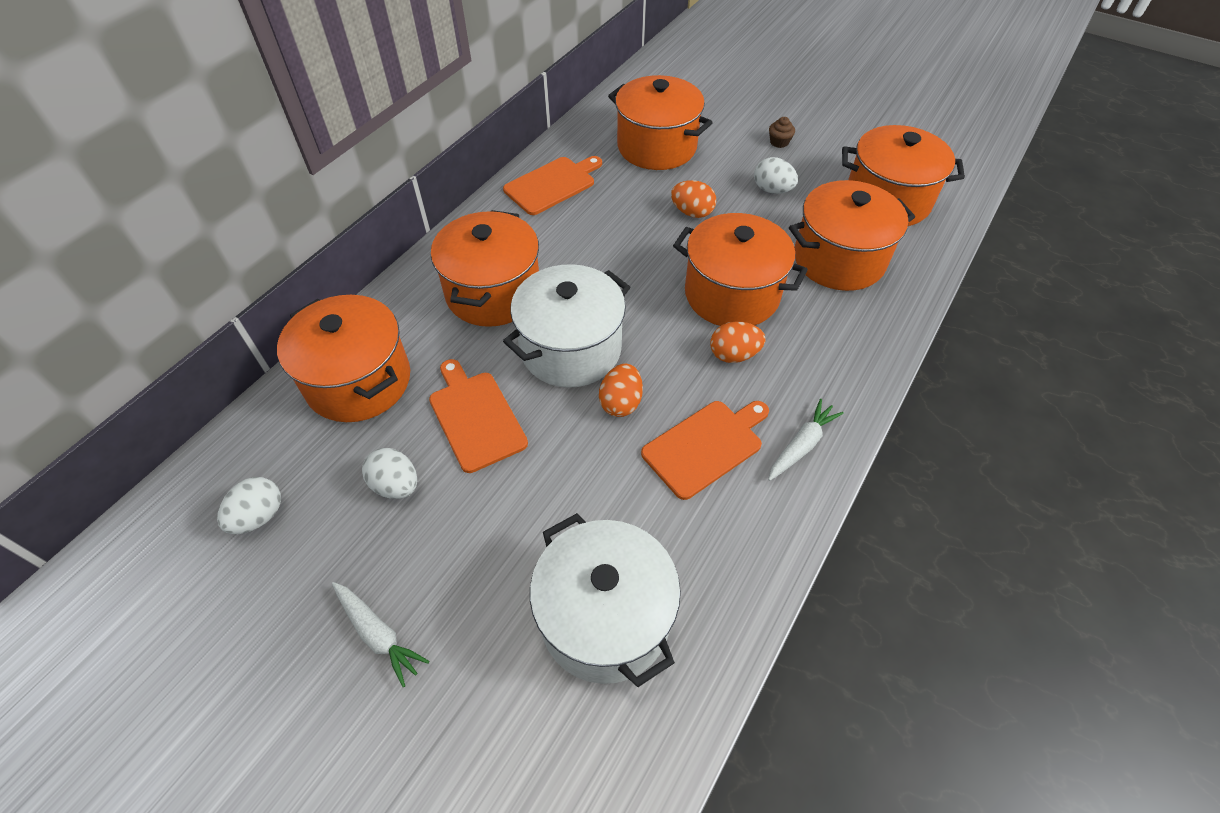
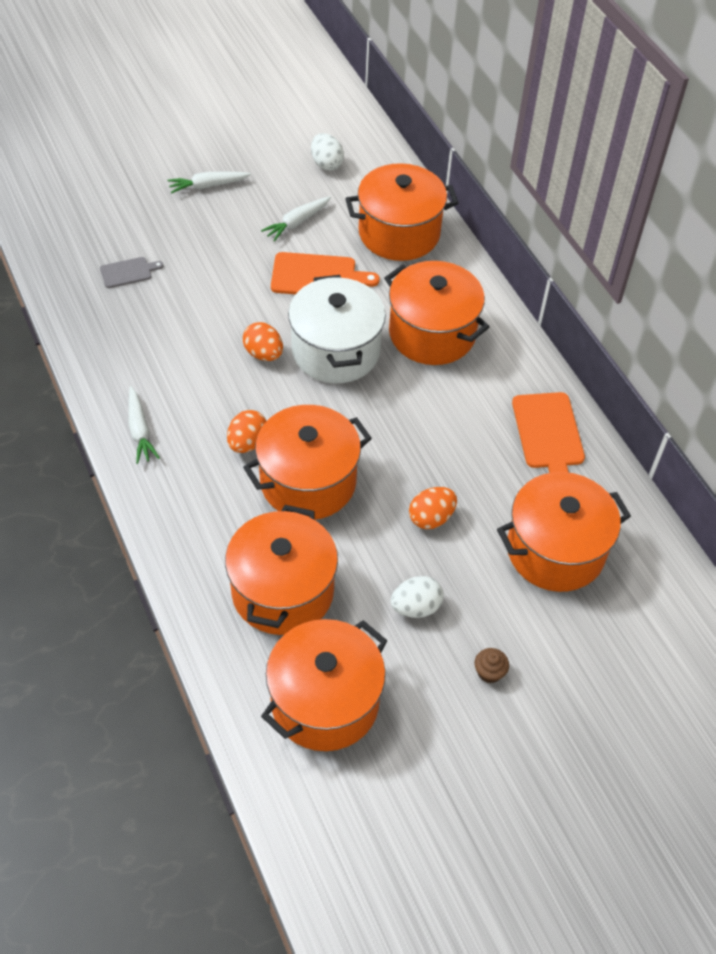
camera: 120 degrees right, 0 degrees up
(396, 485) = (297, 222): white egg -> white carrot
(605, 618) = (128, 272): white pot -> grey cutting board
(706, 446) = (188, 378): orange cutting board -> none

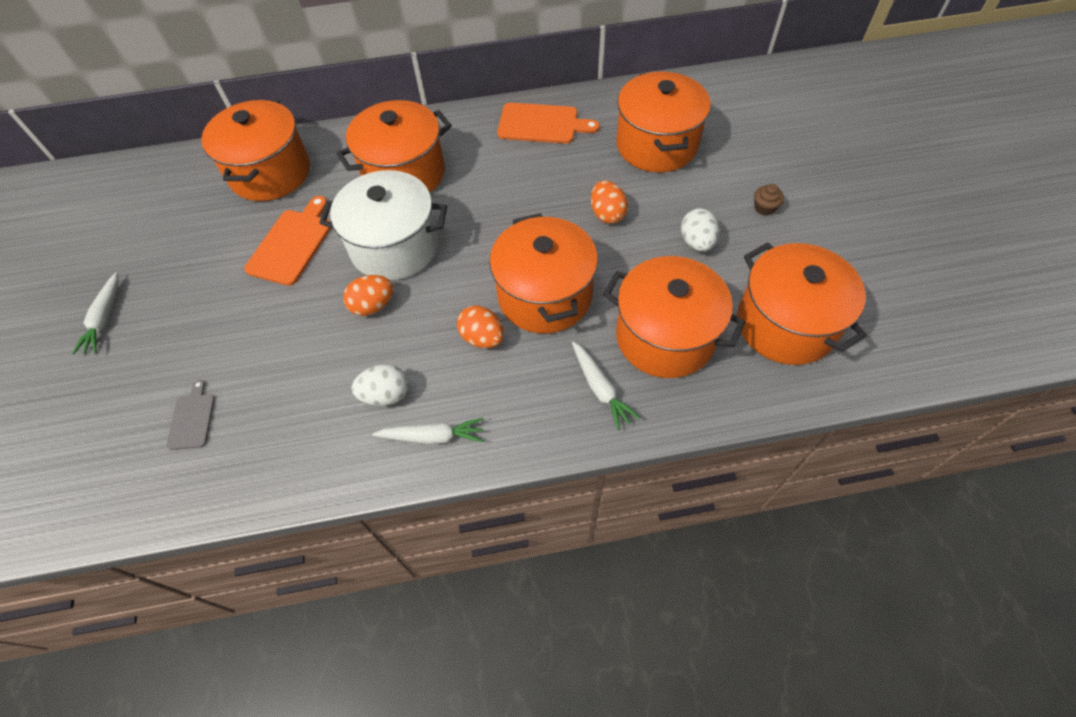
camera: 70 degrees left, 5 degrees up
(297, 222) = (209, 248): white carrot -> white carrot (600, 388)
(326, 164) = (142, 210): white egg -> white egg (386, 395)

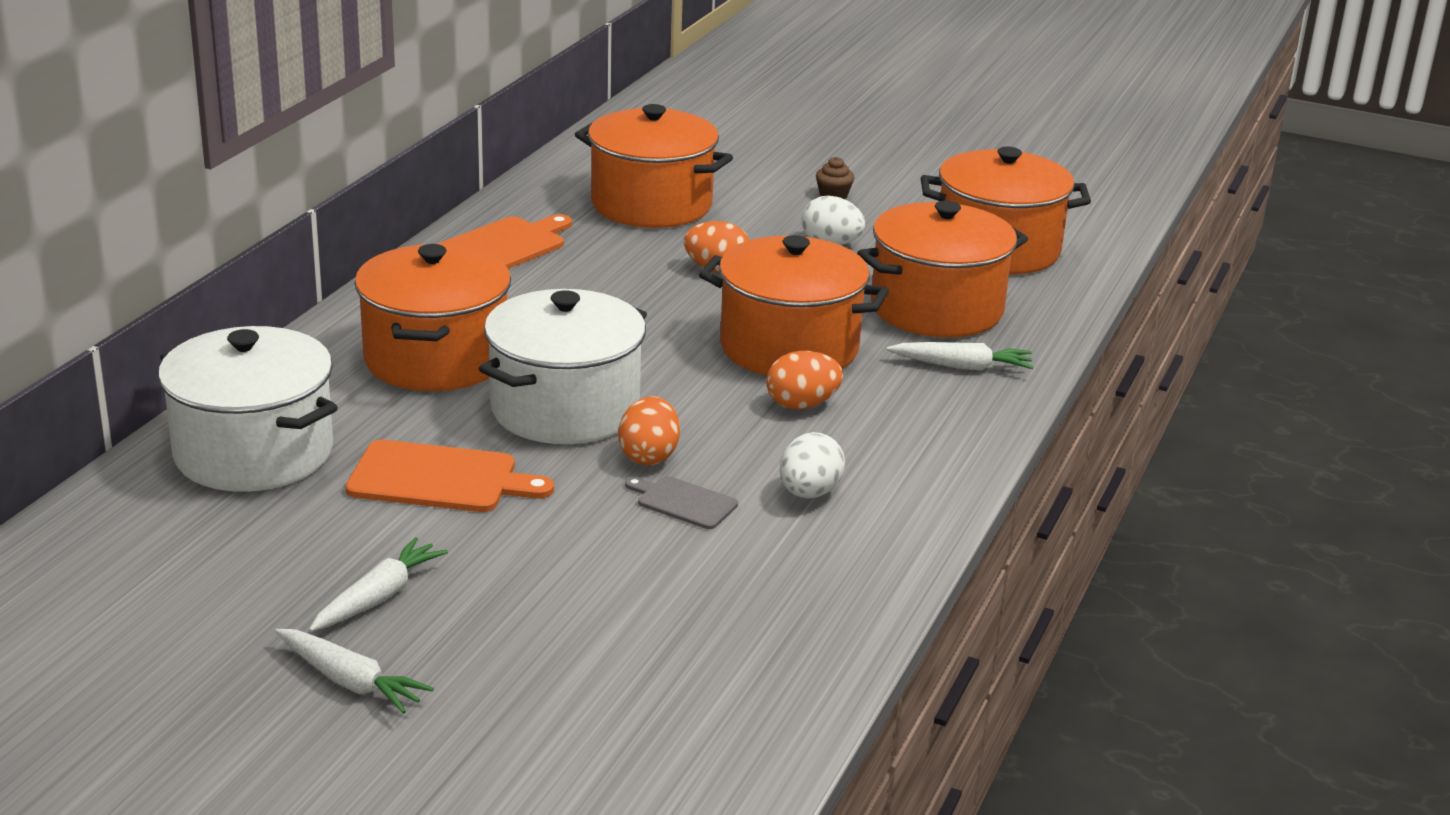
camera: 60 degrees left, 30 degrees down
(192, 419) = (667, 648): grey cutting board -> grey cutting board (683, 502)
(270, 173) = (254, 453): orange pot -> white pot
(292, 244) = (440, 479): orange cutting board -> orange cutting board turned 135 degrees clockwise
(432, 436) = (909, 483): white carrot -> white carrot (378, 597)

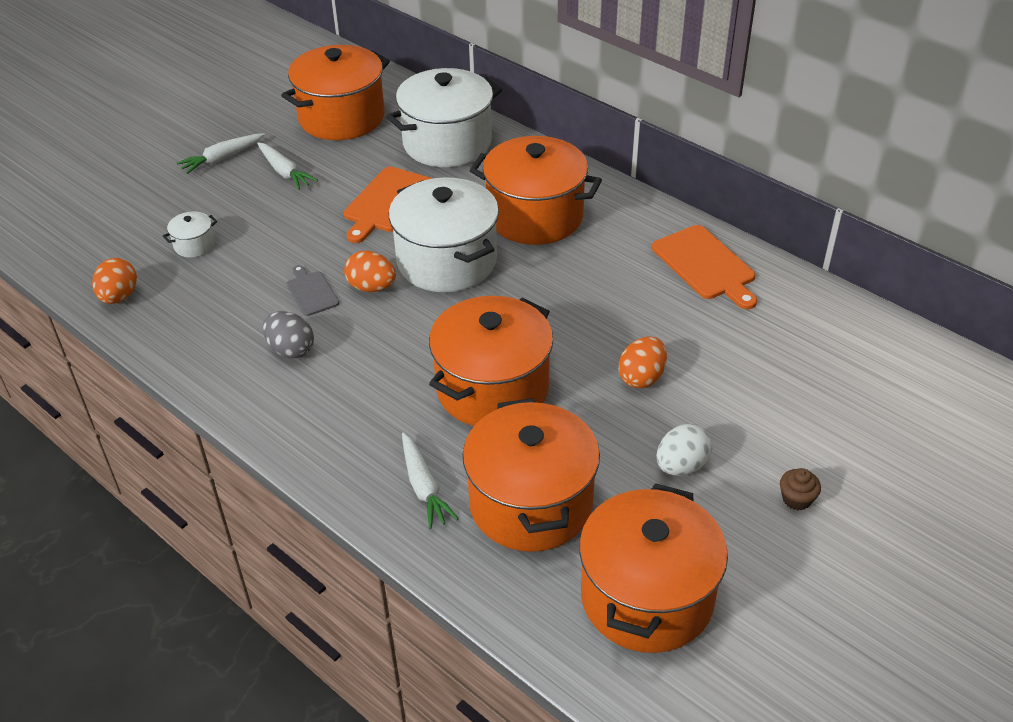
camera: 110 degrees right, 15 degrees up
(623, 640) = (194, 245): none -> white pot
(651, 205) = (783, 363): orange pot -> orange pot (341, 117)
(683, 502) = (311, 292): grey cutting board -> grey cutting board turned 75 degrees counterclockwise
(802, 405) = (404, 374): orange egg -> orange egg (119, 297)
(809, 493) = (291, 349): white egg -> grey egg
(962, 366) = (424, 487): white carrot -> white carrot turned 45 degrees counterclockwise

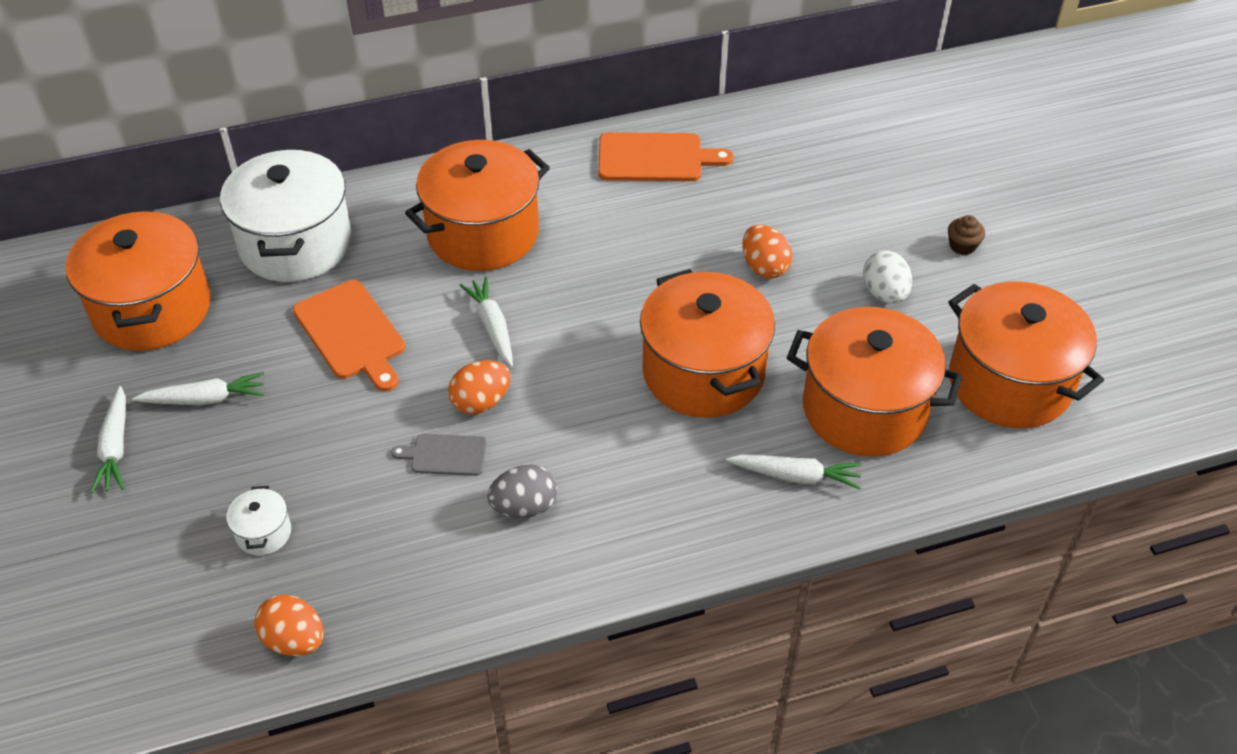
camera: 60 degrees left, 5 degrees up
(446, 261) = (492, 327): white pot -> white carrot

